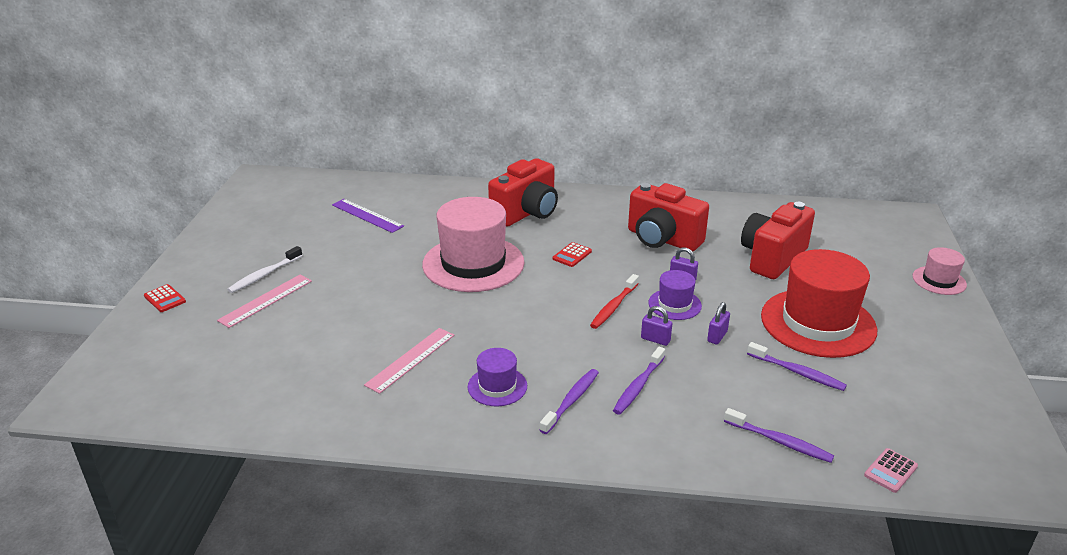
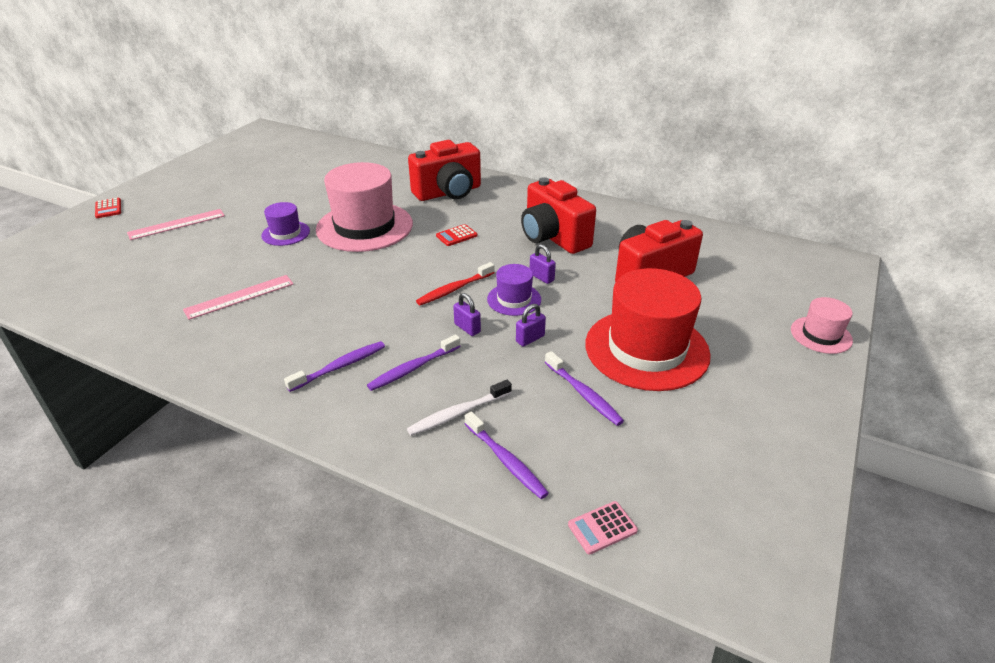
camera: 20 degrees right, 5 degrees up
(264, 275) = (195, 204): white toothbrush -> white toothbrush (458, 413)
(367, 215) = (315, 172): purple ruler -> none
(497, 386) = (288, 337): purple hat -> purple hat (285, 233)

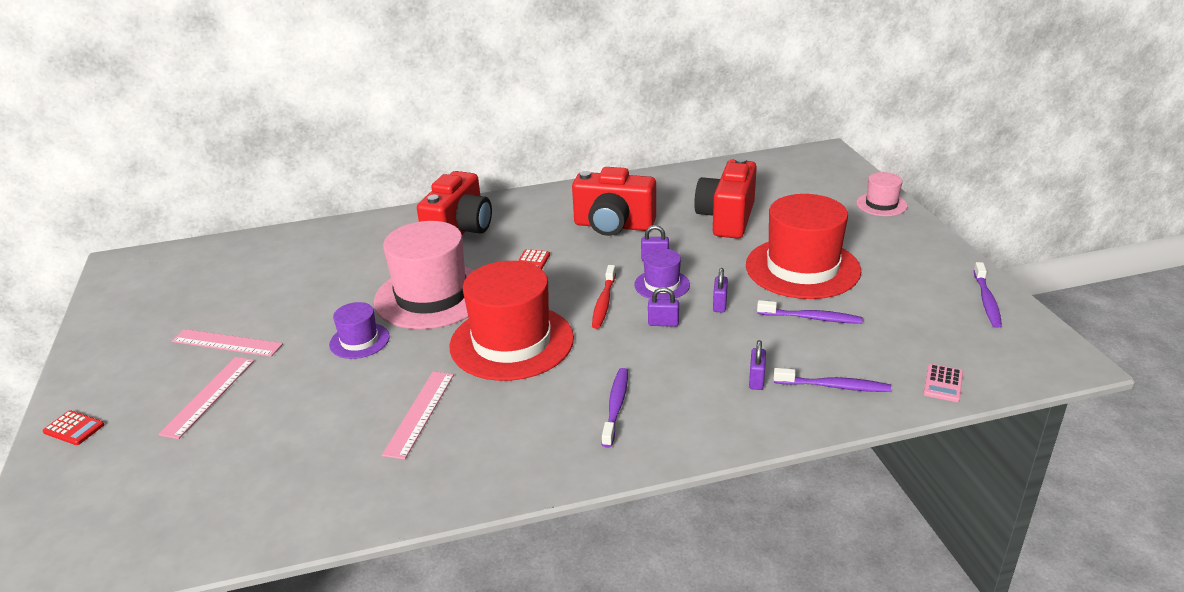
camera: 40 degrees left, 5 degrees down
(230, 199) = (227, 343): none -> pink ruler
(356, 283) = (512, 342): none -> red hat
(413, 368) = (673, 373): purple toothbrush -> purple toothbrush (986, 300)
(458, 413) = (756, 380): white toothbrush -> purple padlock

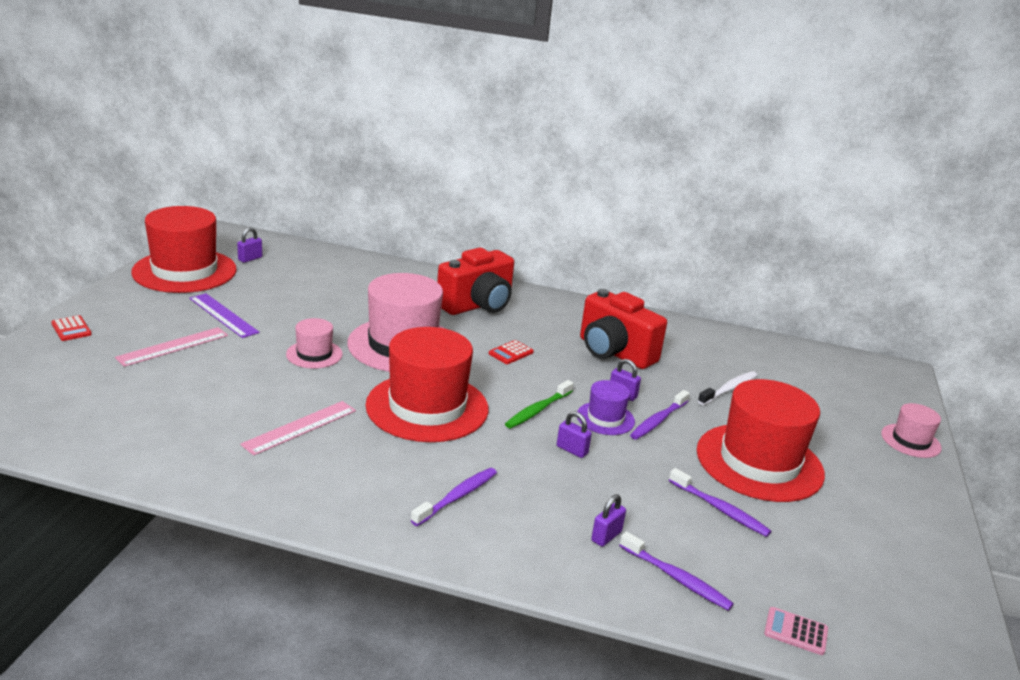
camera: 25 degrees right, 5 degrees down
(134, 316) = (184, 271): none -> red hat
(227, 343) = (223, 315): pink ruler -> purple ruler
(359, 341) = (314, 354): purple hat -> pink hat
(604, 302) = (538, 410): red toothbrush -> green toothbrush
(719, 304) = (641, 458): purple padlock -> purple padlock (250, 259)
(727, 219) = (729, 389): red camera -> white toothbrush
(943, 384) = (795, 631): pink calculator -> pink calculator turned 60 degrees clockwise
(986, 300) = (934, 579): purple toothbrush -> purple toothbrush (658, 420)

